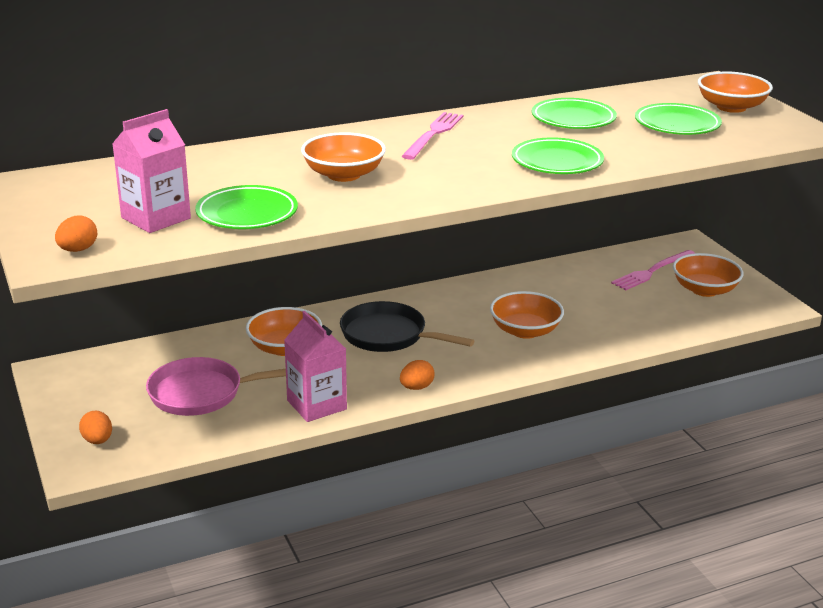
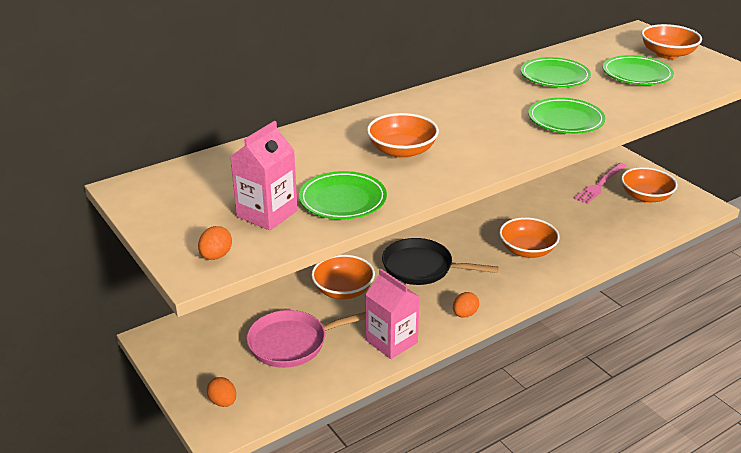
camera: 10 degrees left, 5 degrees up
(433, 134) = (453, 102): pink fork -> none

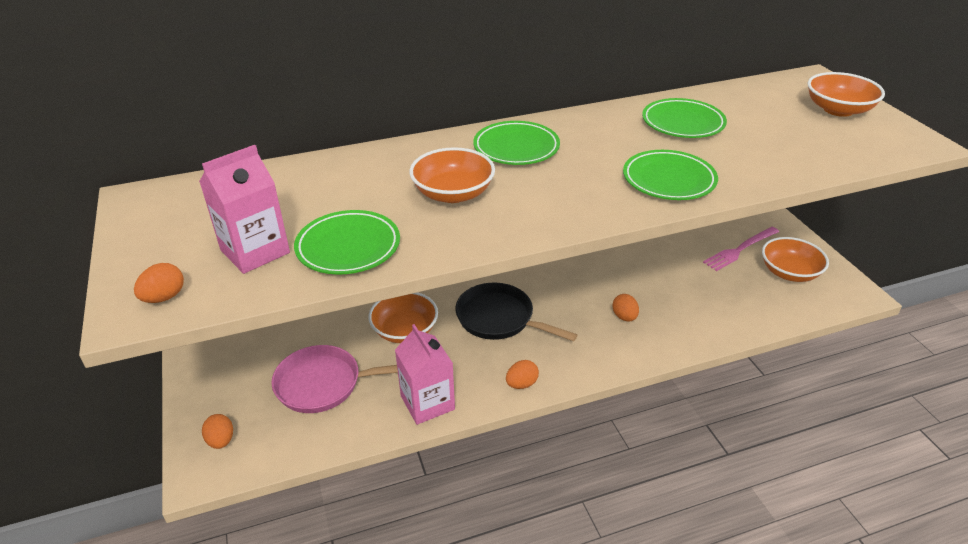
camera: 15 degrees right, 5 degrees up
(527, 250) = (624, 317): orange bowl -> orange egg
(636, 74) = (786, 131): green plate -> green plate (516, 148)

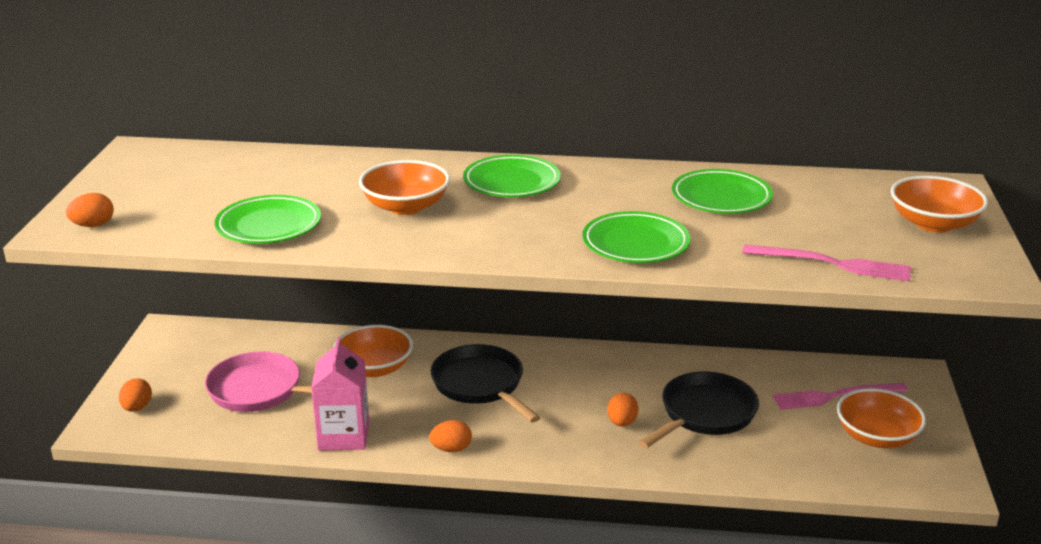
camera: 25 degrees right, 10 degrees down
(255, 251) = (191, 210): pink carton -> none
(672, 291) = (704, 414): none -> black pan
(817, 160) = (832, 264): none -> pink fork

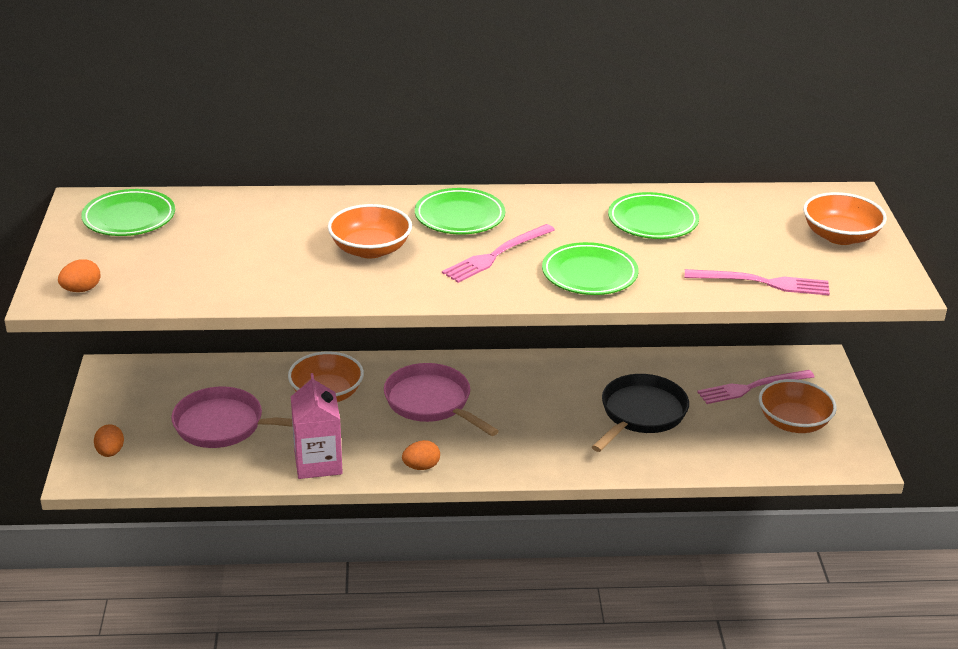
camera: 10 degrees left, 5 degrees up
(269, 226) = (250, 278): green plate -> green plate (129, 218)
(481, 385) = (431, 402): black pan -> pink pan
(539, 219) = (496, 255): none -> pink fork
(622, 422) = (569, 428): orange egg -> none

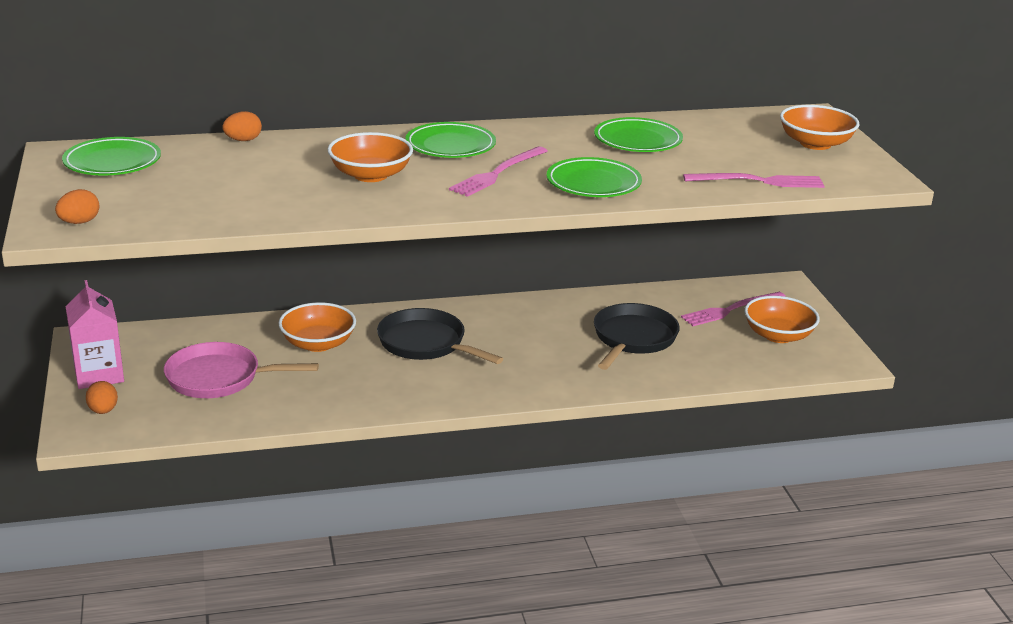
camera: 10 degrees left, 5 degrees down
(318, 463) = (325, 403): pink carton -> pink carton (99, 374)
(421, 467) = (431, 398): orange egg -> orange egg (243, 140)
(431, 402) = (426, 344): pink pan -> black pan

